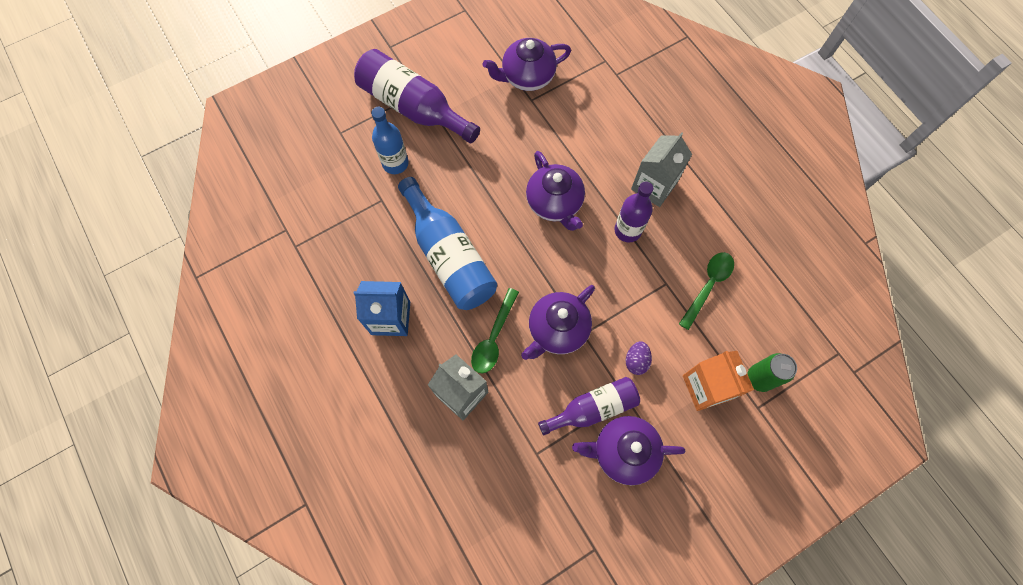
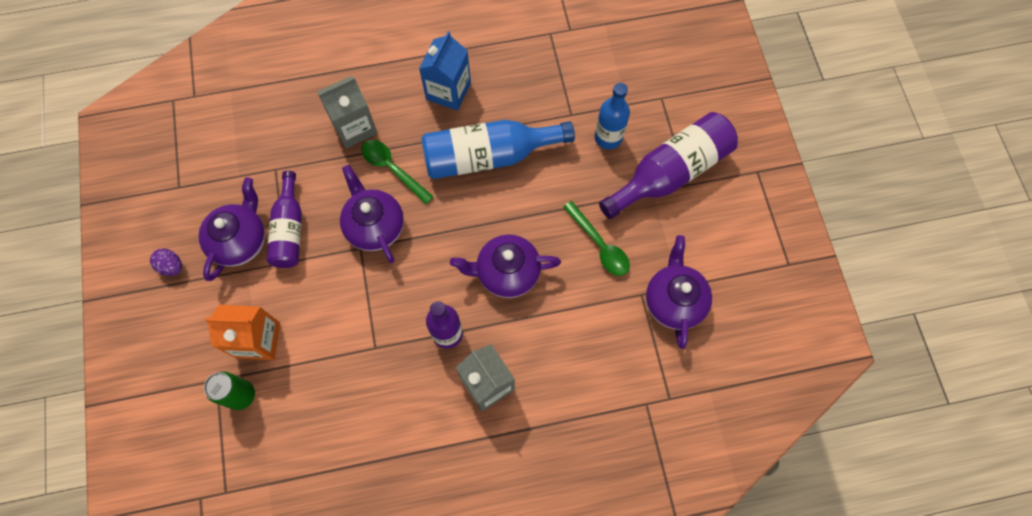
camera: 110 degrees right, 0 degrees up
(636, 361) = (313, 285): purple egg -> purple egg (172, 266)
(708, 285) = (354, 390): green spoon -> green spoon (600, 245)

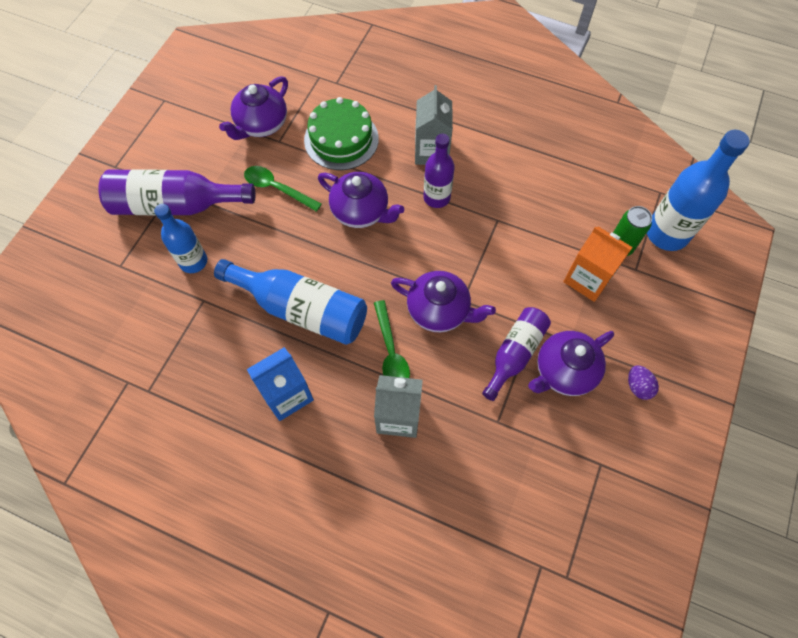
camera: 145 degrees left, 5 degrees down
(200, 442) = (666, 233): none -> blue bottle
(375, 226) = (439, 311): purple teapot -> purple teapot turned 75 degrees counterclockwise
(585, 337) = (341, 139): none -> green cake
(600, 245) = (277, 188): green spoon -> green spoon turned 60 degrees counterclockwise

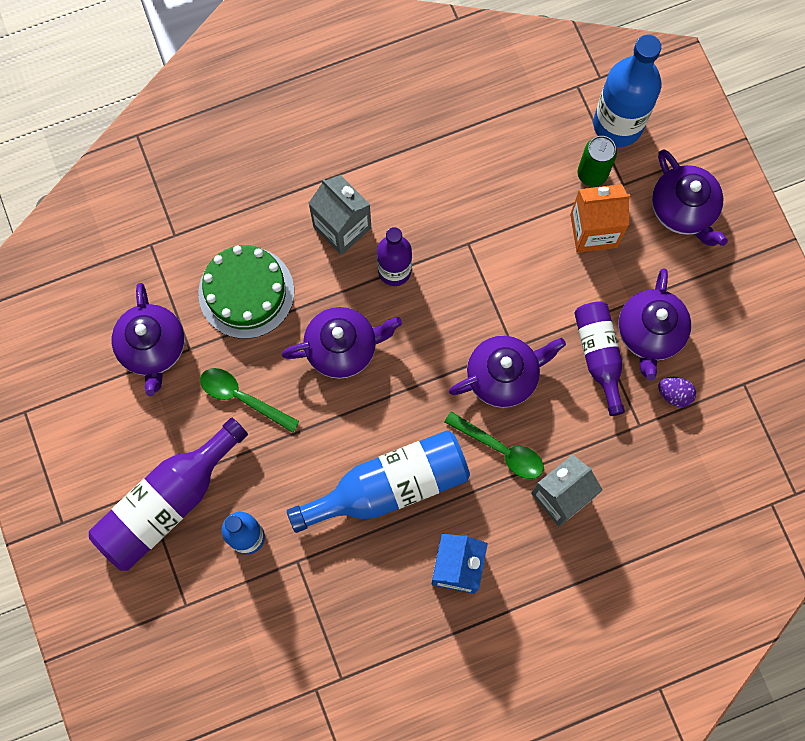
camera: 45 degrees left, 10 degrees up
(277, 188) = (242, 397): green spoon -> green spoon turned 45 degrees clockwise
(638, 386) = (715, 291): purple egg -> purple egg (674, 394)
(664, 318) = (683, 210): none -> purple teapot

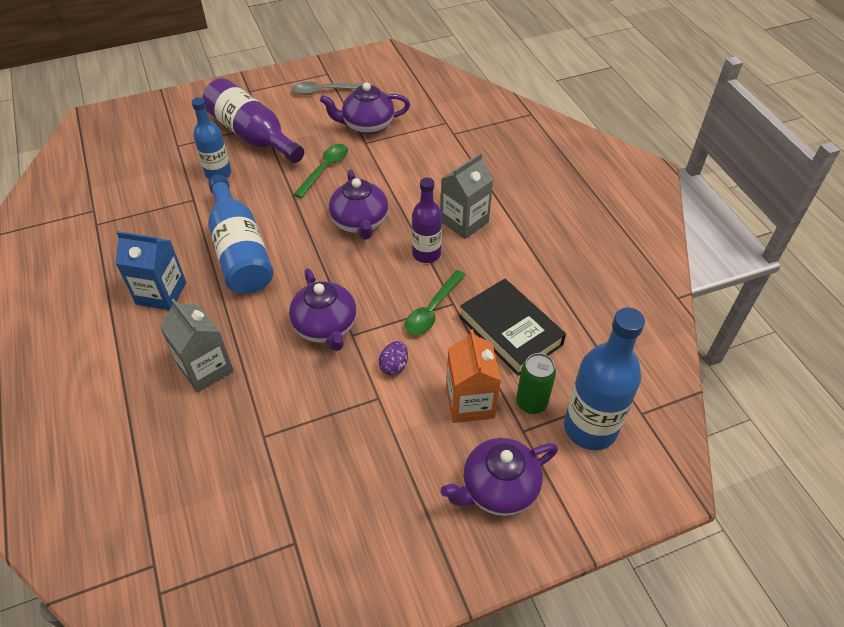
camera: 90 degrees right, 25 degrees down
(69, 413) = (324, 91): none -> grey spoon
(246, 292) = (408, 169): green cake -> none
(501, 450) = (257, 324): green spoon -> green spoon (432, 310)
(504, 187) = (510, 331): none -> black book
(599, 355) = (339, 403): purple bottle -> none
(649, 333) = (359, 449): purple teapot -> none
(674, 394) = (291, 470): purple egg -> purple egg (394, 366)

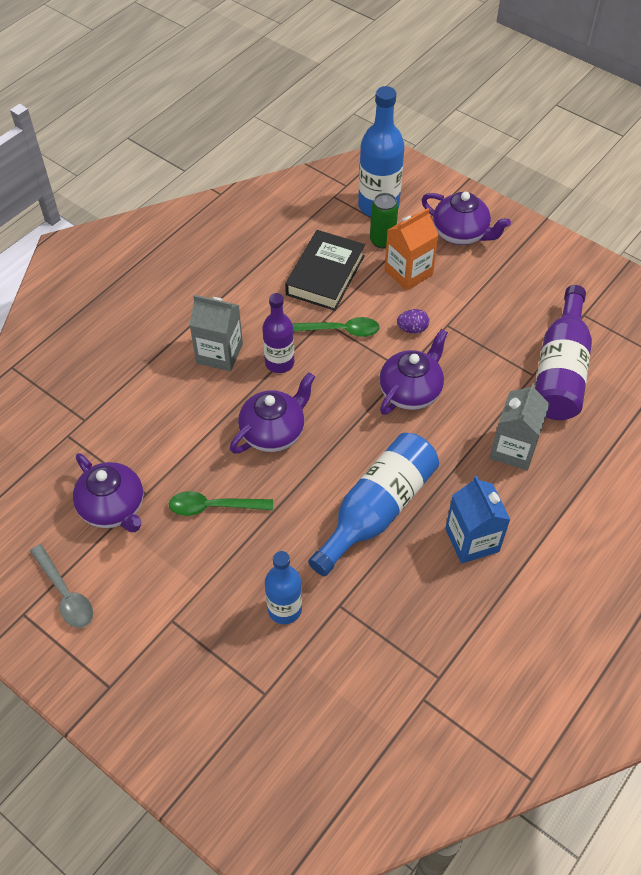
camera: 120 degrees left, 5 degrees up
(253, 135) = (197, 619): purple bottle -> purple bottle (560, 370)

